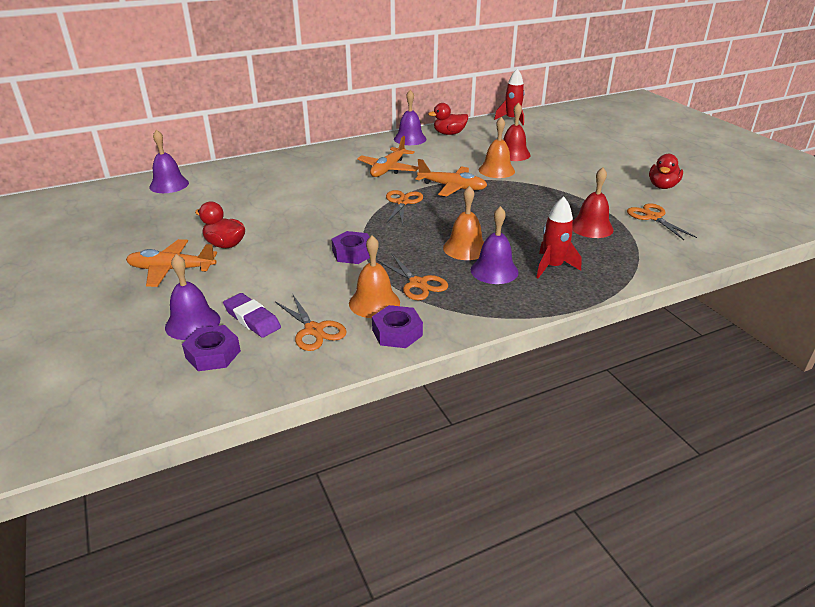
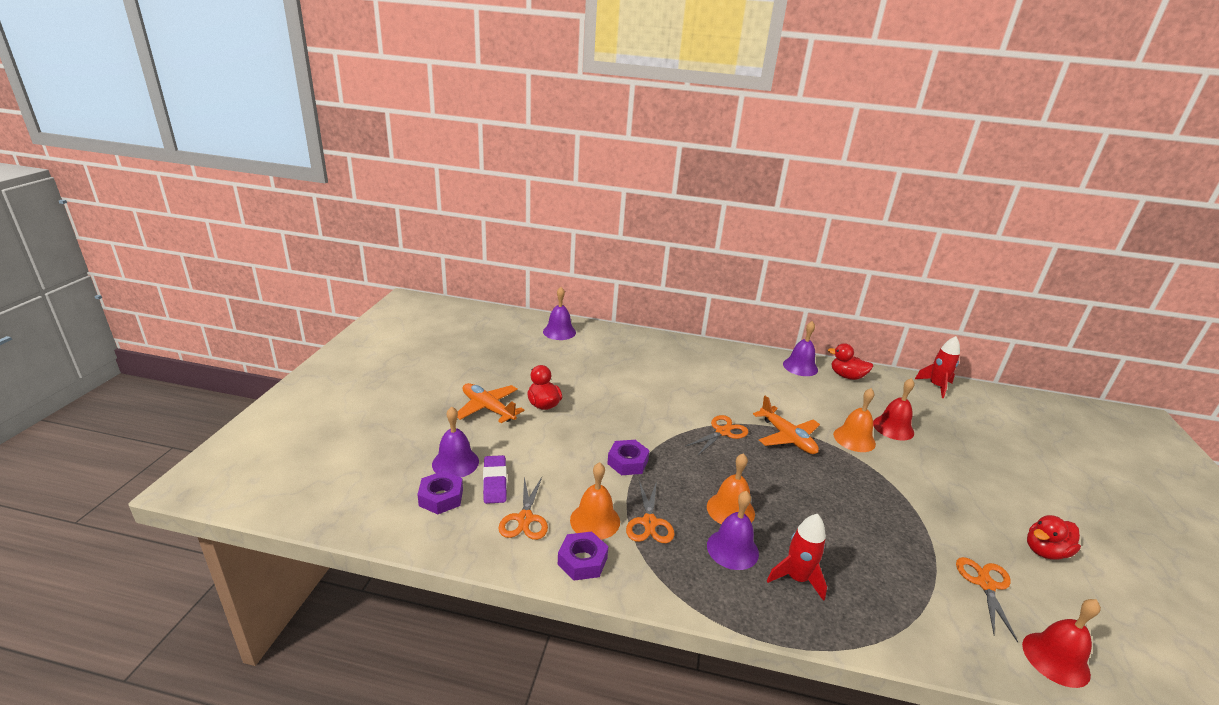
camera: 35 degrees right, 5 degrees down
(388, 169) = (745, 391): orange plane -> none
(591, 227) = (891, 556): red bell -> red bell (1055, 659)

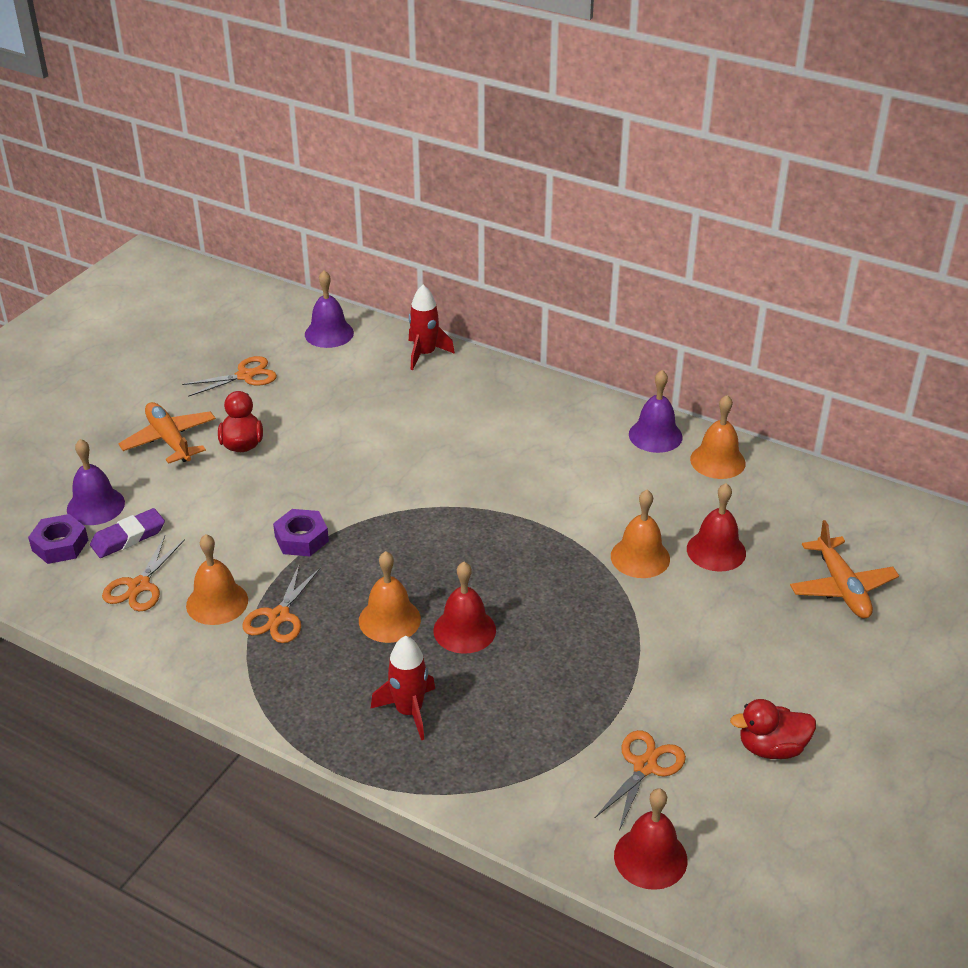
camera: 20 degrees right, 10 degrees up
(495, 482) = (128, 537): purple eraser -> purple eraser turned 45 degrees clockwise
(582, 561) = (176, 644): purple nut -> none
(722, 432) = (456, 518): orange scissors -> orange scissors (245, 376)
(732, 549) = (357, 665): purple bell -> none
(787, 437) = (542, 540): orange plane -> orange plane (841, 587)
(787, 507) = (464, 630): none -> red bell
(846, 376) = (717, 461): red duck -> orange bell
(936, 386) = (854, 497): red rocket -> red rocket (425, 354)

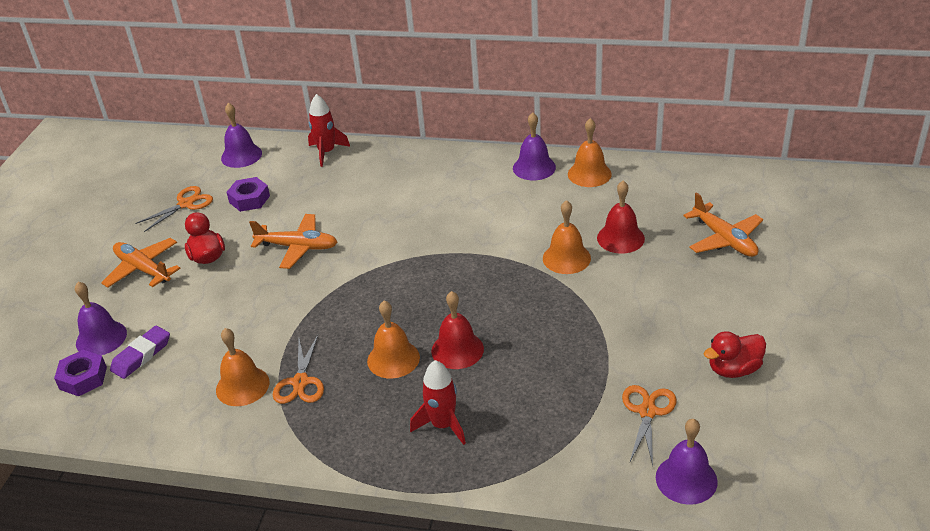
camera: 15 degrees left, 0 degrees up
(139, 586) = (169, 391): orange scissors -> none
(301, 539) = (291, 316): purple nut -> purple nut (249, 199)
(343, 460) = (298, 247): none -> orange plane
(650, 857) = (686, 479): red bell -> purple bell

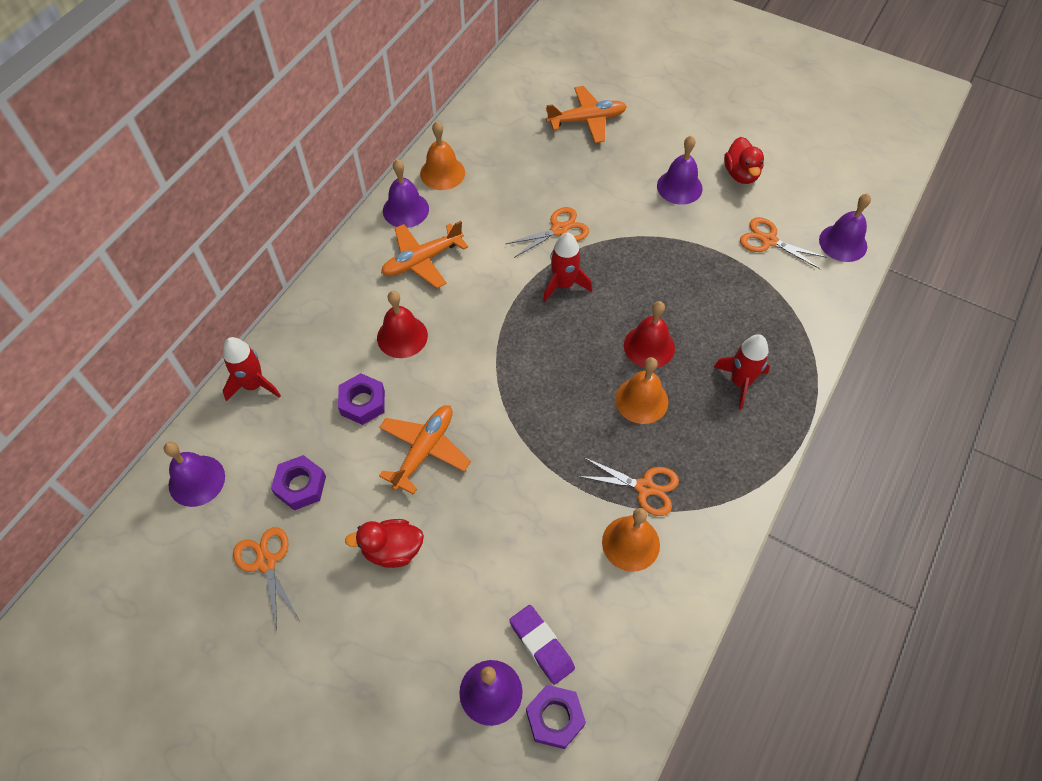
camera: 75 degrees left, 20 degrees up
(143, 269) = (378, 630): orange plane -> orange plane (422, 260)
(330, 204) = (362, 402): none -> purple nut
(502, 277) = (564, 285): none -> red rocket
(566, 258) = (559, 230): orange bell -> orange scissors
(620, 238) = (550, 184): red bell -> red bell (402, 336)
(679, 325) = (679, 187): none -> purple bell

